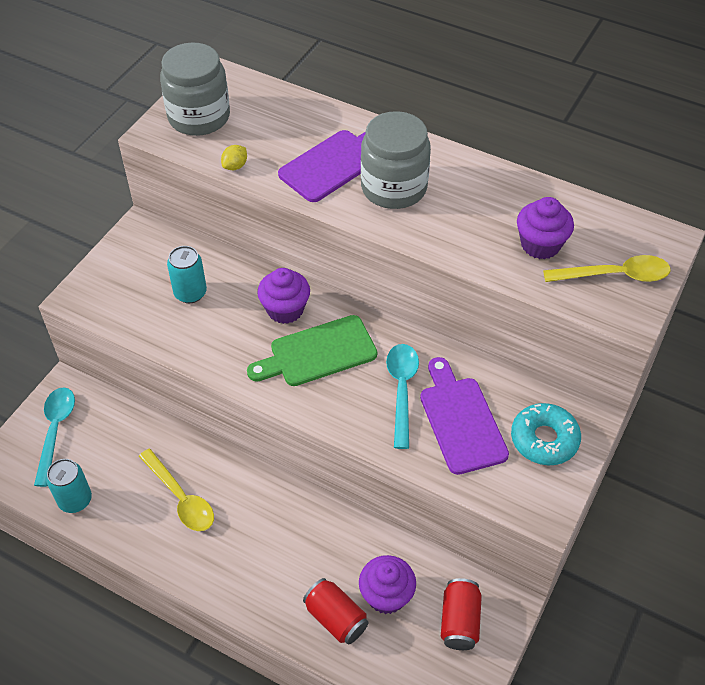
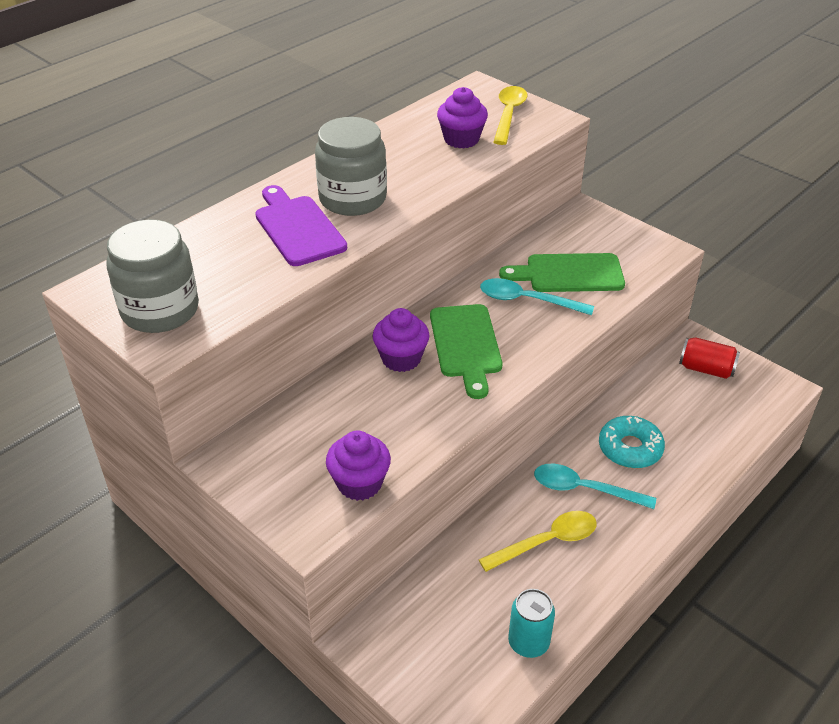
camera: 75 degrees left, 10 degrees down
(55, 431) = (423, 655): turquoise spoon -> turquoise spoon (584, 489)
(190, 293) = (346, 428): turquoise can -> none
(235, 166) = (262, 293): yellow lemon -> none
(336, 618) = (697, 445): red can -> none
(386, 595) = (678, 408): purple cupcake -> purple cupcake (359, 483)
(461, 420) = (569, 274): purple cutting board -> green cutting board
(544, 439) = (599, 235): turquoise donut -> turquoise donut (630, 448)

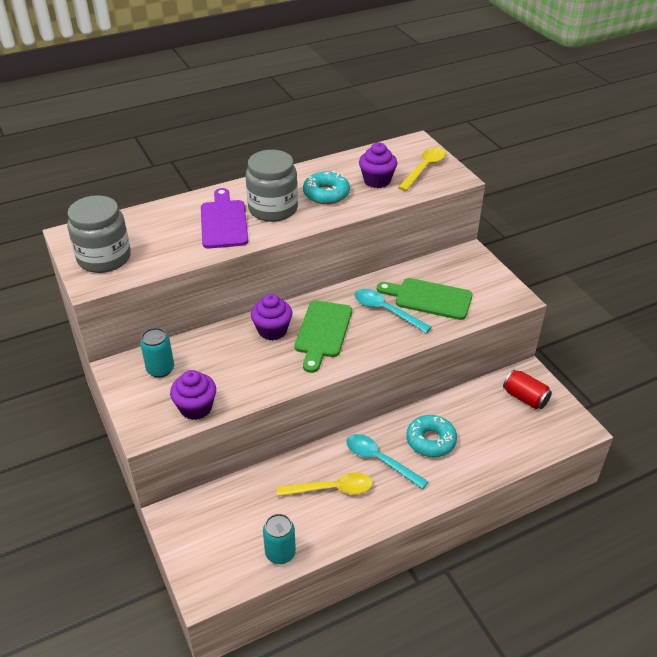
camera: 20 degrees right, 0 degrees up
(281, 446) = (160, 369): none -> turquoise can
(409, 167) = (326, 194): none -> turquoise donut

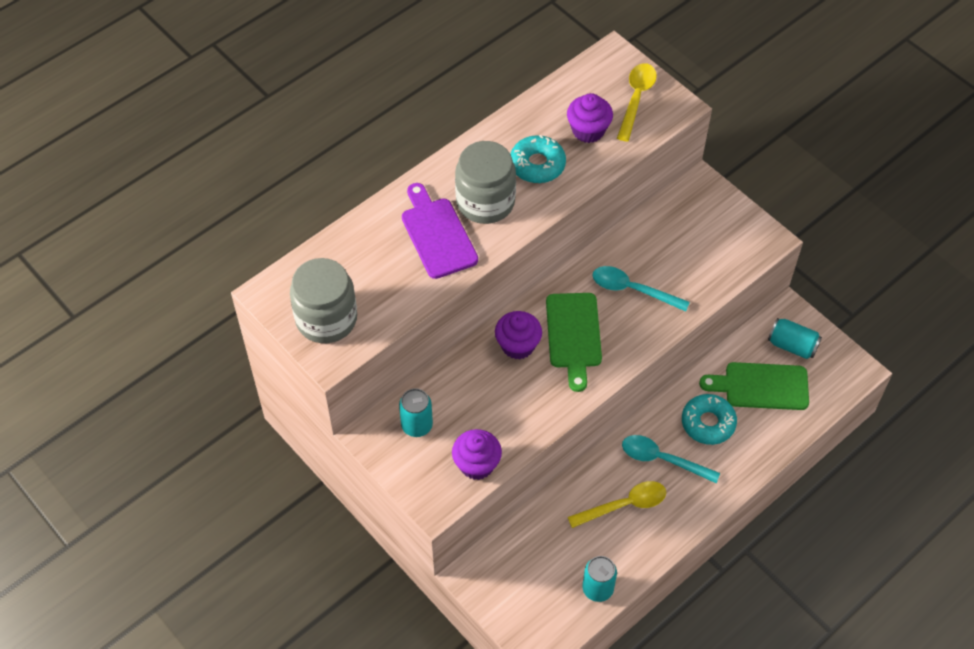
camera: 15 degrees left, 15 degrees up
(429, 298) = (674, 261): green cutting board -> green cutting board (761, 386)
(525, 398) = (792, 346): red can -> turquoise can

